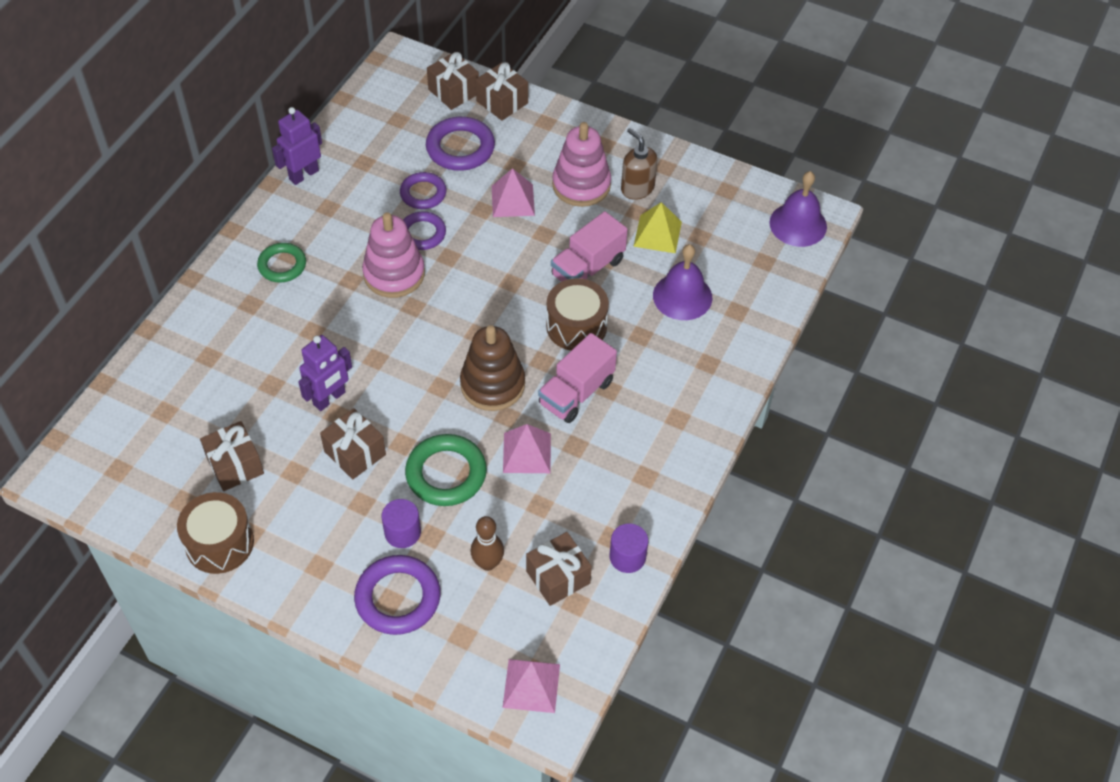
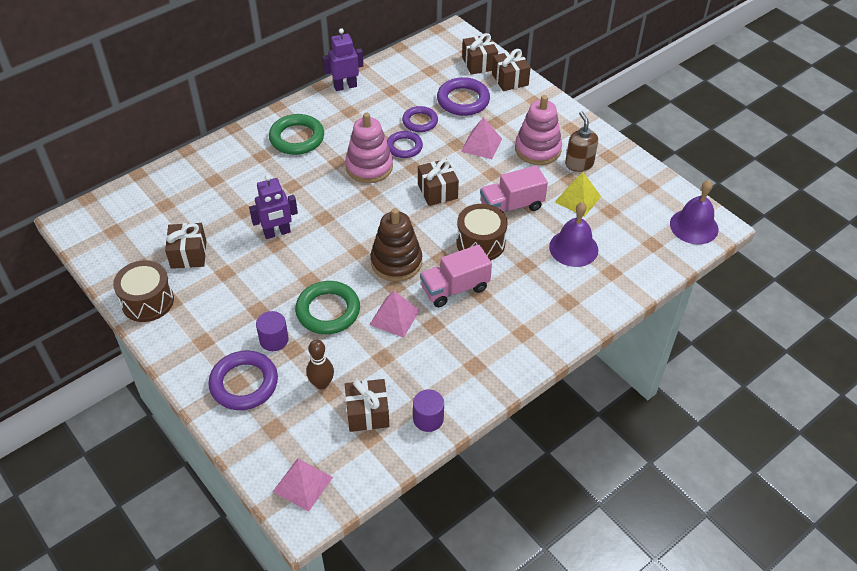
camera: 25 degrees right, 5 degrees down
(282, 265) = (297, 138): green ring -> green ring, size x1.52
(355, 453) = (273, 274): brown gift -> brown gift (437, 191)

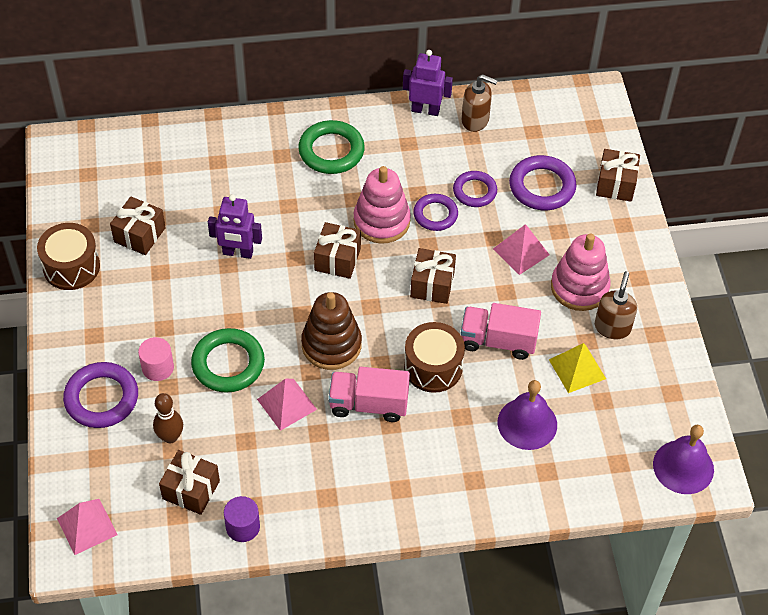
camera: 30 degrees right, 5 degrees up
(274, 340) = (158, 368): purple cylinder -> pink cylinder
(385, 79) = (475, 120): none -> brown soap dispenser
(479, 63) = (595, 147): brown gift -> brown gift (337, 259)

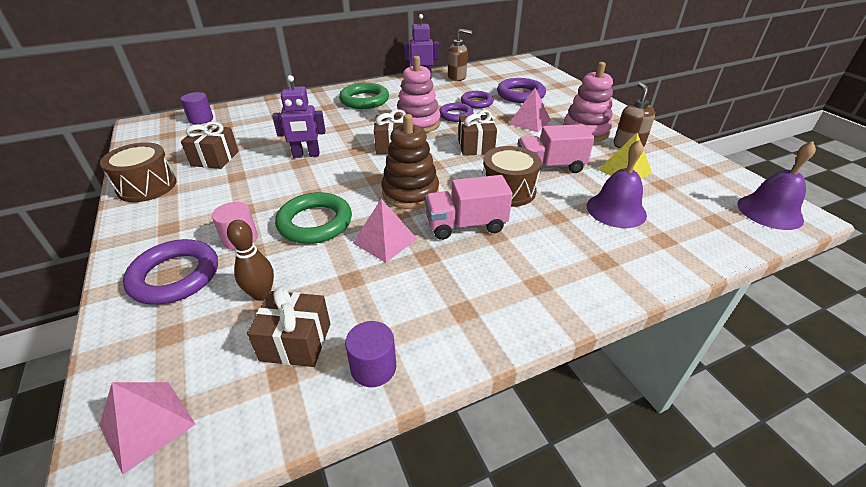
camera: 15 degrees left, 15 degrees down
(126, 149) = (201, 119): none -> purple cylinder
(615, 184) = (566, 88): brown gift -> none

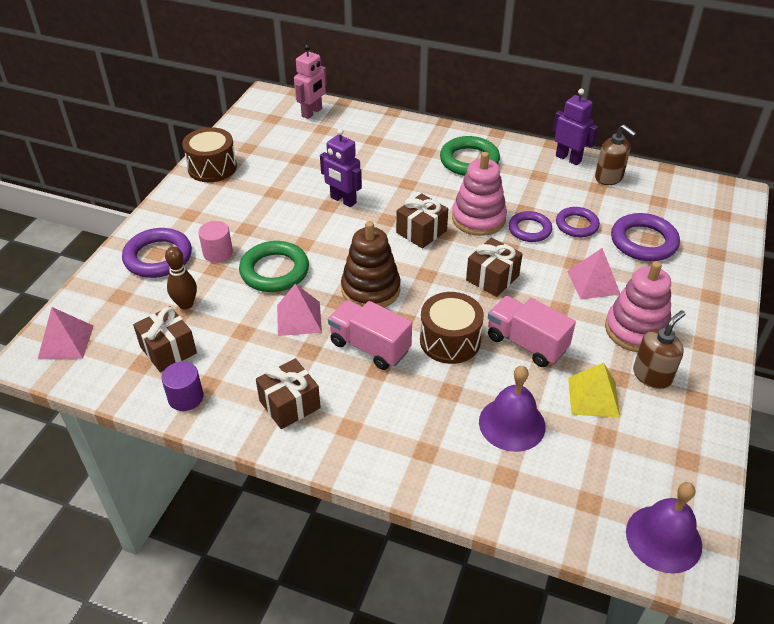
camera: 45 degrees right, 5 degrees up
(201, 119) = (312, 112): purple cylinder -> pink robot
(215, 158) = (278, 165): brown gift -> brown gift (289, 404)

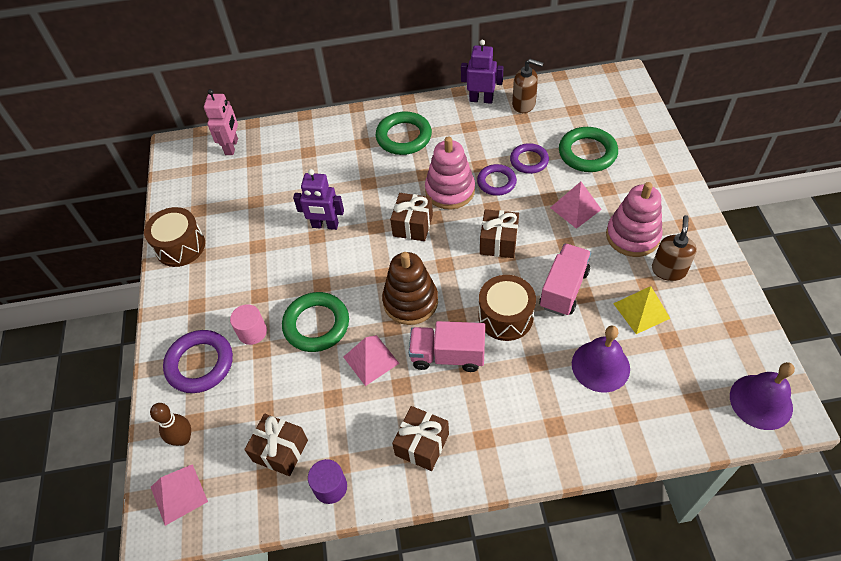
camera: 25 degrees left, 10 degrees up
(186, 304) = (262, 398): brown bowling pin -> brown bowling pin (183, 439)
(526, 343) = (563, 289): pink truck -> pink truck turned 105 degrees clockwise
(643, 242) = (587, 153): purple ring -> green ring

